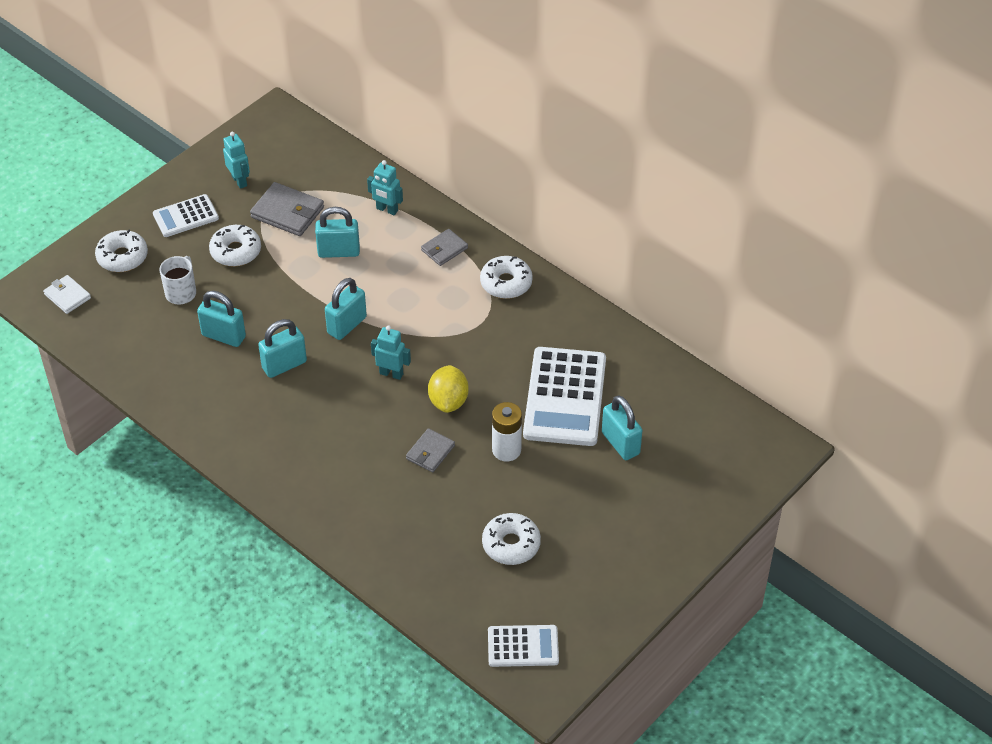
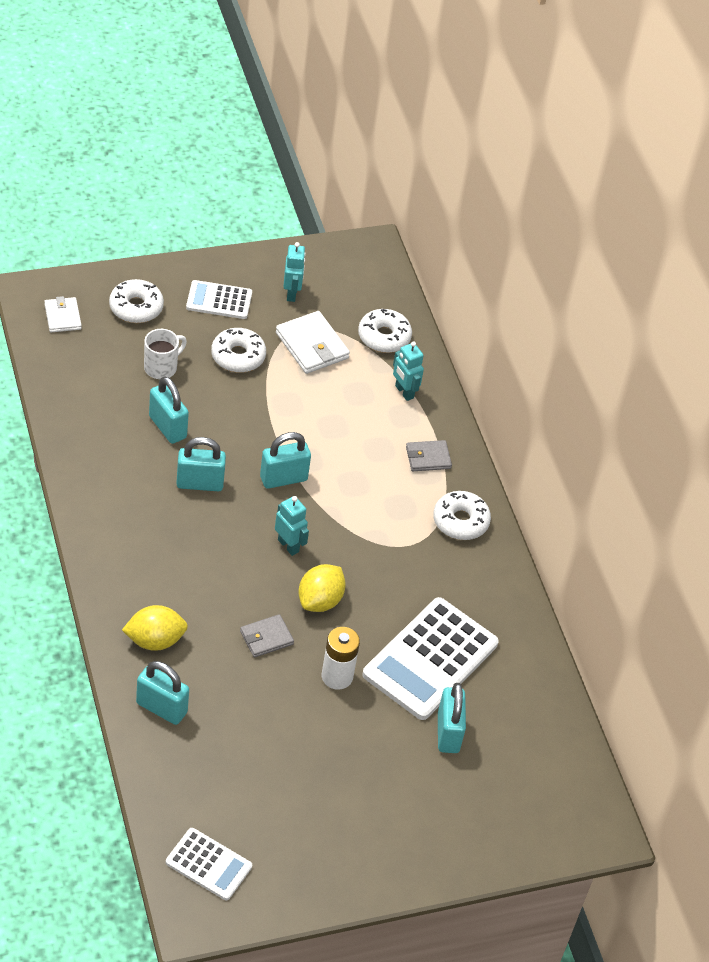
camera: 25 degrees right, 0 degrees up
(287, 212) = (312, 345): grey wallet -> white wallet
(338, 251) = (329, 407): turquoise padlock -> turquoise padlock (161, 708)
(346, 504) = (155, 640): none -> yellow lemon
(511, 544) = (272, 765): white donut -> white donut (384, 337)

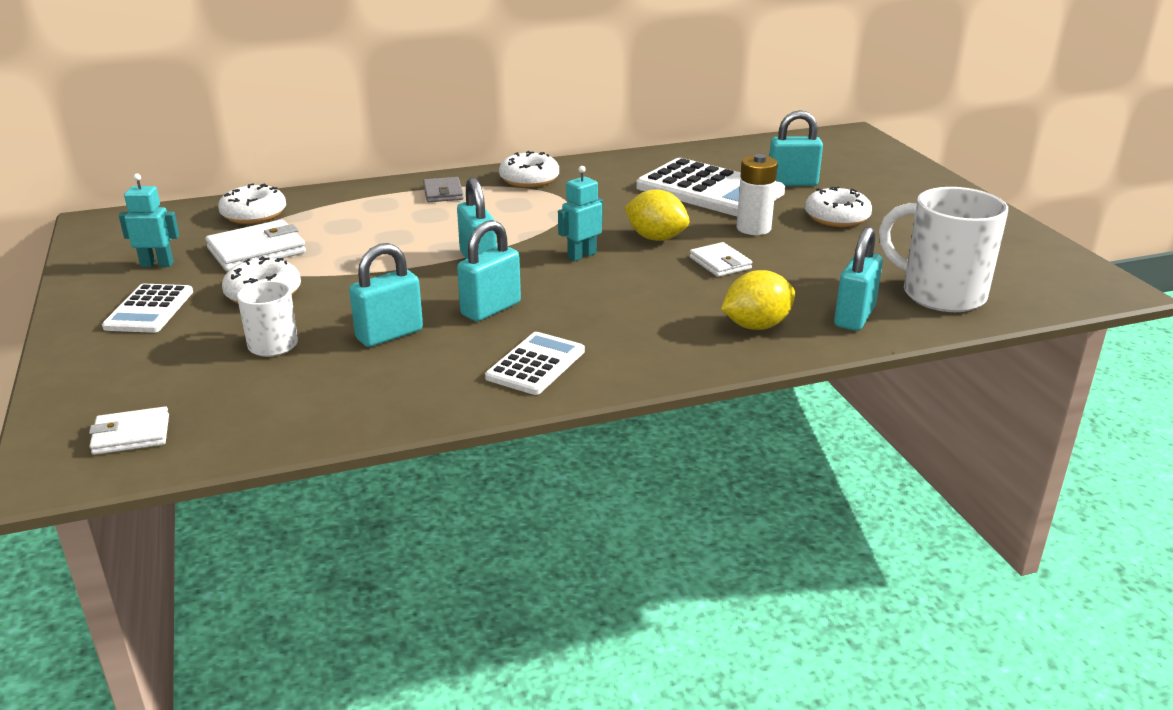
camera: 85 degrees left, 20 degrees down
(136, 307) = (137, 371): white donut -> white donut (836, 217)
(155, 640) = (756, 326): yellow lemon -> yellow lemon turned 75 degrees clockwise
(194, 780) = (940, 294): none -> white mug
(199, 483) = (491, 309): turquoise padlock -> turquoise padlock turned 45 degrees clockwise
(208, 864) = (1039, 282): white calculator -> white calculator (535, 364)
(266, 638) = (720, 263): grey wallet -> white wallet
(404, 392) = (344, 204): turquoise robot -> none

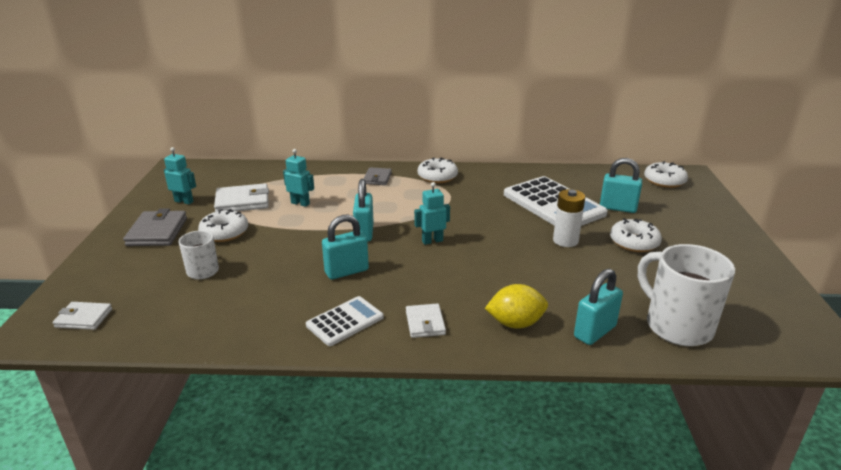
camera: 20 degrees right, 0 degrees up
(149, 309) = (157, 232): white calculator -> grey wallet
(254, 214) = (259, 176): white donut -> white donut (664, 181)
(352, 240) = (300, 203): none -> turquoise robot
(389, 335) = (273, 278): turquoise padlock -> none
(656, 238) = (491, 236): yellow lemon -> none
(720, 263) = (523, 265): white wallet -> white wallet (425, 323)

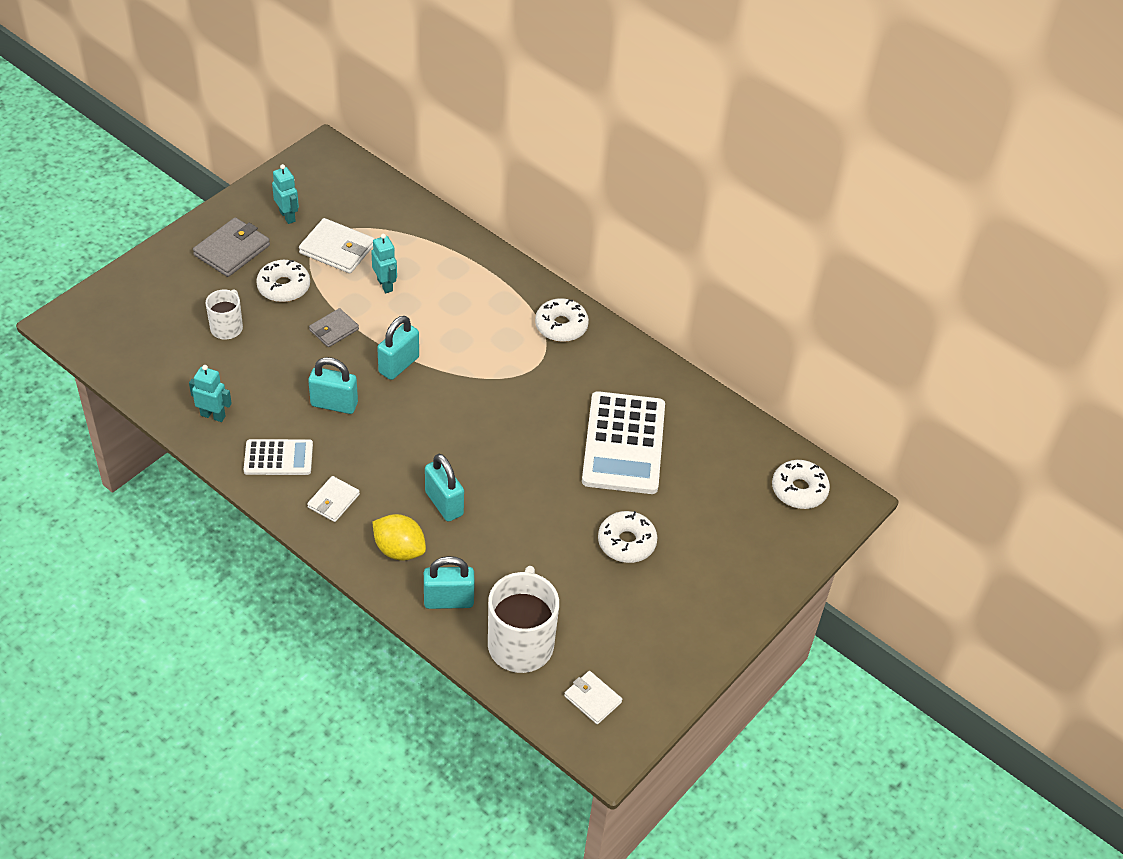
camera: 35 degrees right, 20 degrees up
(84, 318) = (108, 328): white wallet -> white wallet (592, 699)
(377, 178) = (497, 290): grey wallet -> grey wallet (334, 330)
(432, 241) = (445, 415): turquoise robot -> turquoise robot (213, 415)
(565, 241) = (565, 496): white battery -> none
(617, 208) = (682, 492): turquoise padlock -> turquoise padlock (444, 503)

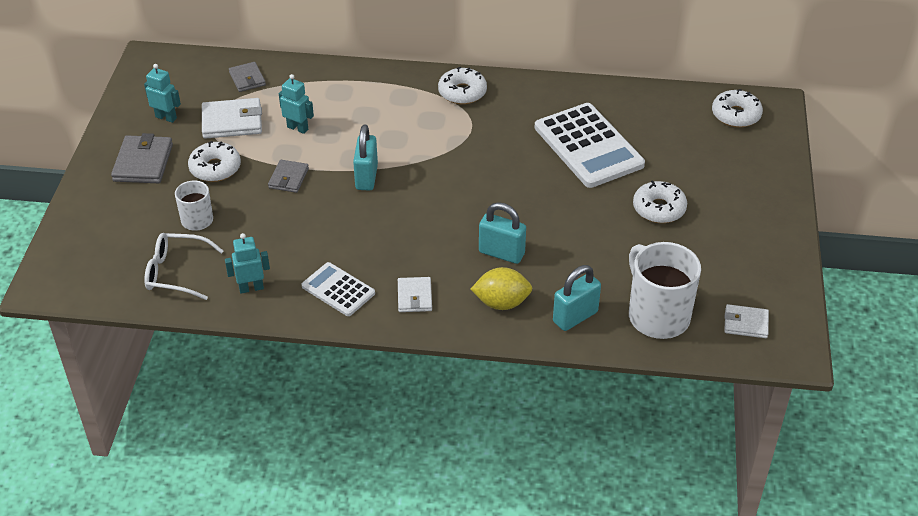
camera: 30 degrees left, 5 degrees down
(169, 367) = (176, 272): none -> white glasses
(278, 458) = (338, 290): white calculator -> white calculator turned 105 degrees counterclockwise
(334, 404) = (343, 229): turquoise padlock -> none
(387, 213) = (247, 79): none -> grey wallet

